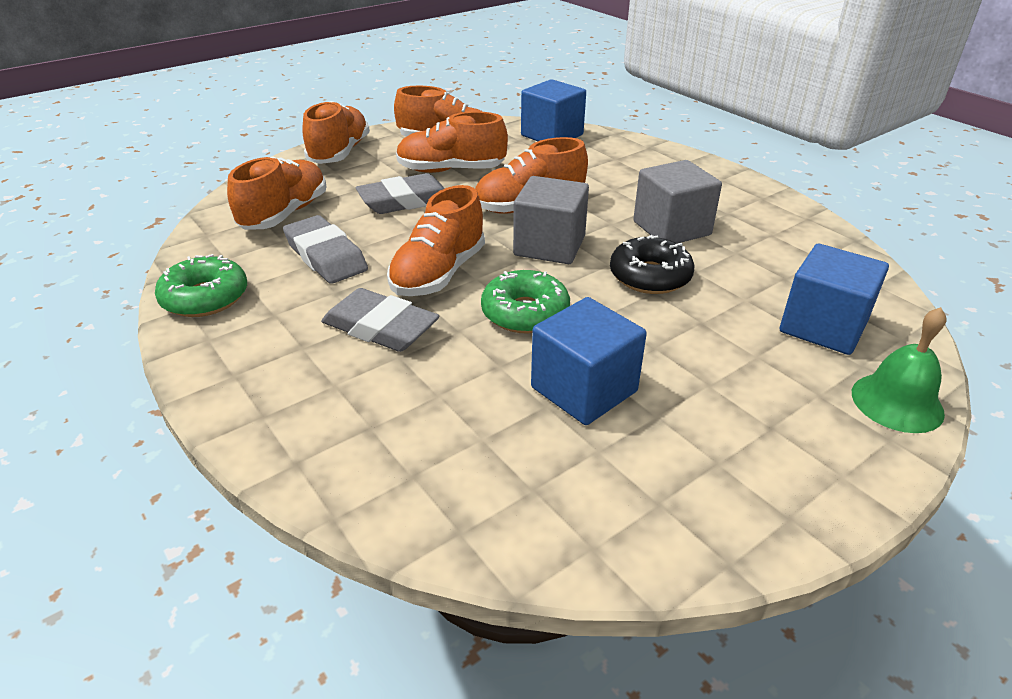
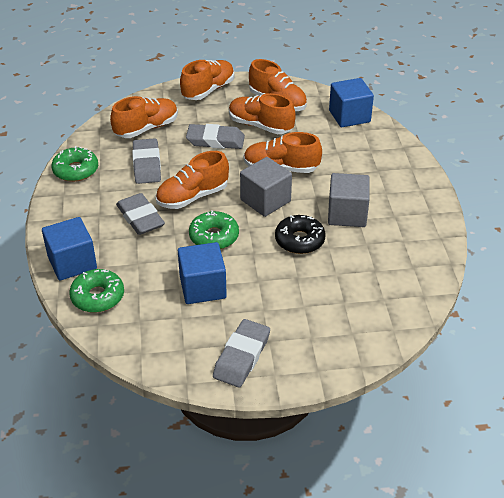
camera: 30 degrees right, 5 degrees up
(415, 480) = (98, 297): none -> green donut
(762, 470) = (242, 356): none -> grey eraser
(823, 327) = (358, 306): blue cube -> blue cube (72, 263)
(897, 402) = (344, 357): green bell -> none

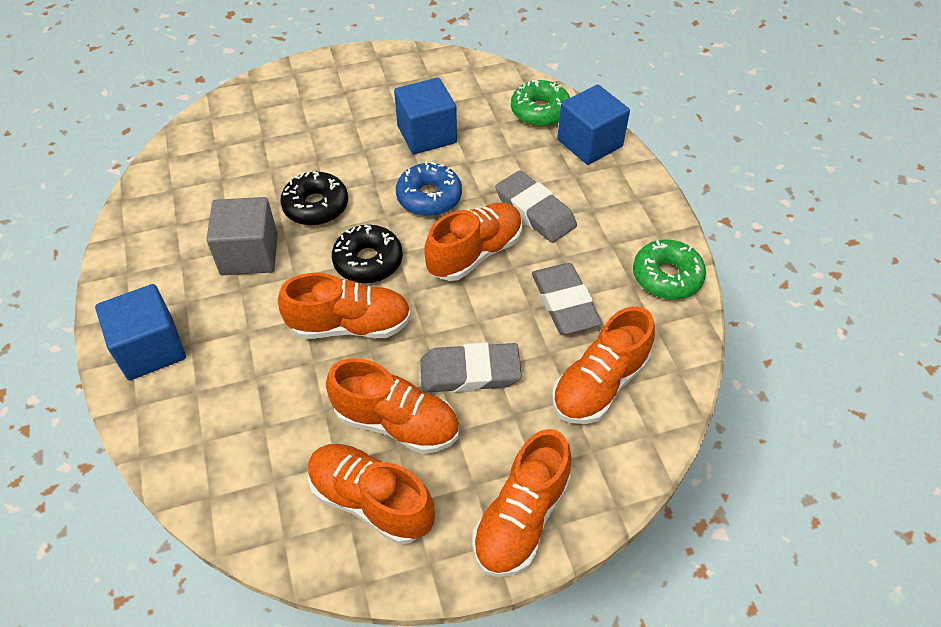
camera: 170 degrees right, 10 degrees up
(214, 236) = (429, 197): green donut -> blue donut
(242, 356) = (370, 76): grey eraser -> none
(265, 200) = (368, 261): grey cube -> black donut
(349, 116) = (225, 478): blue cube -> blue cube (151, 349)

